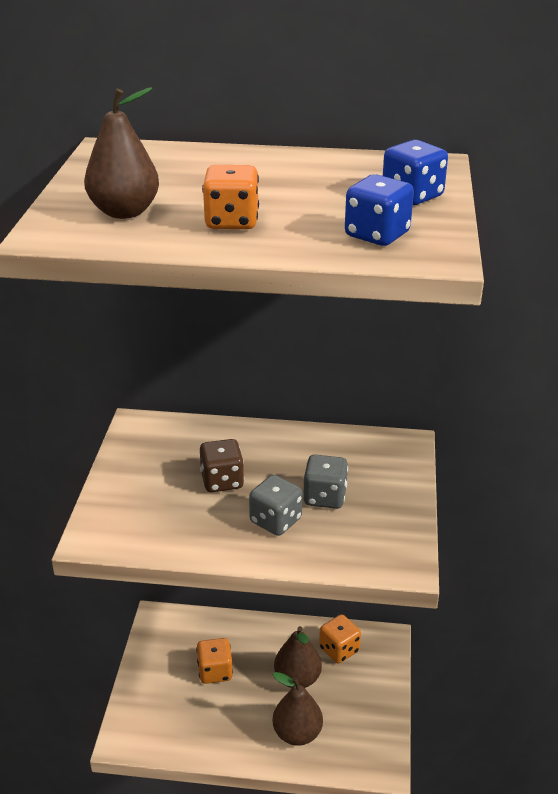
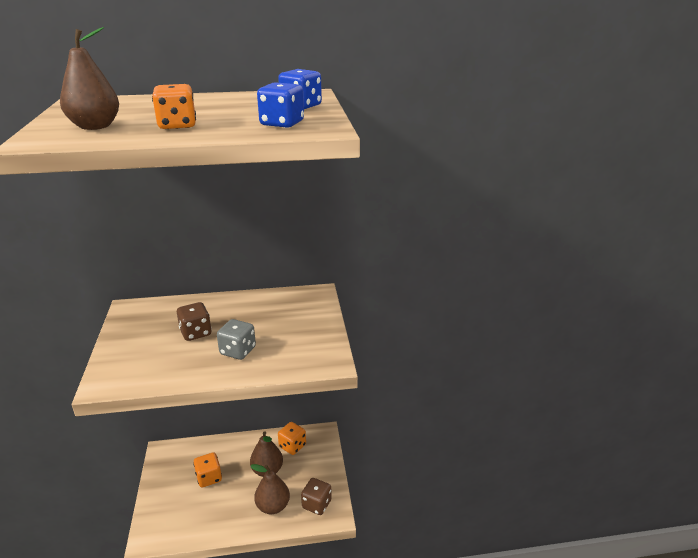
camera: 15 degrees left, 5 degrees down
(325, 497) = (269, 331): grey dice -> none
(359, 745) = (316, 504): none -> brown dice

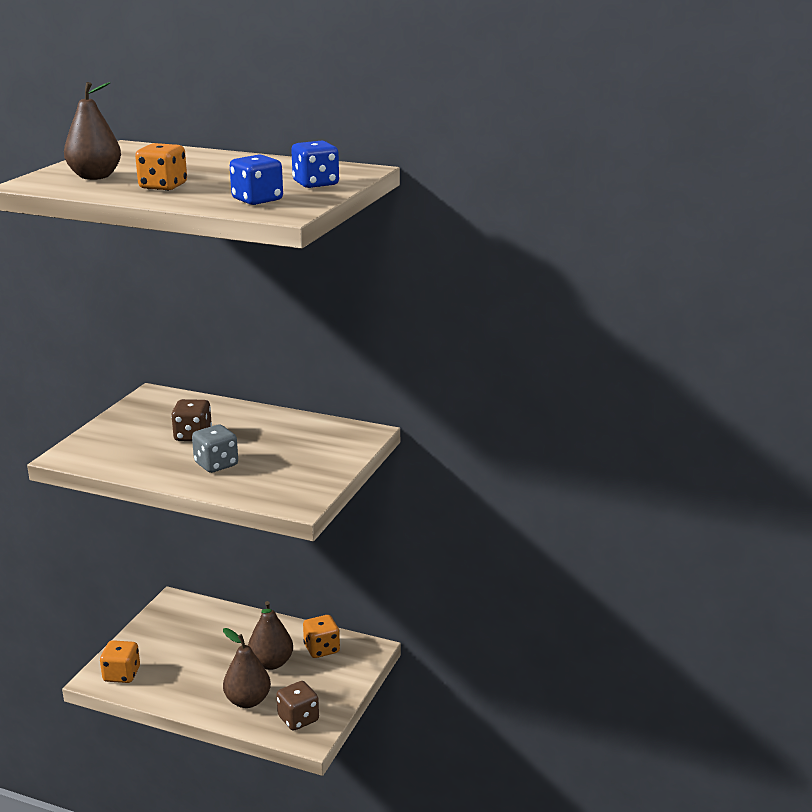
camera: 30 degrees right, 5 degrees down
(209, 477) = (201, 646): orange dice -> orange dice (121, 674)

